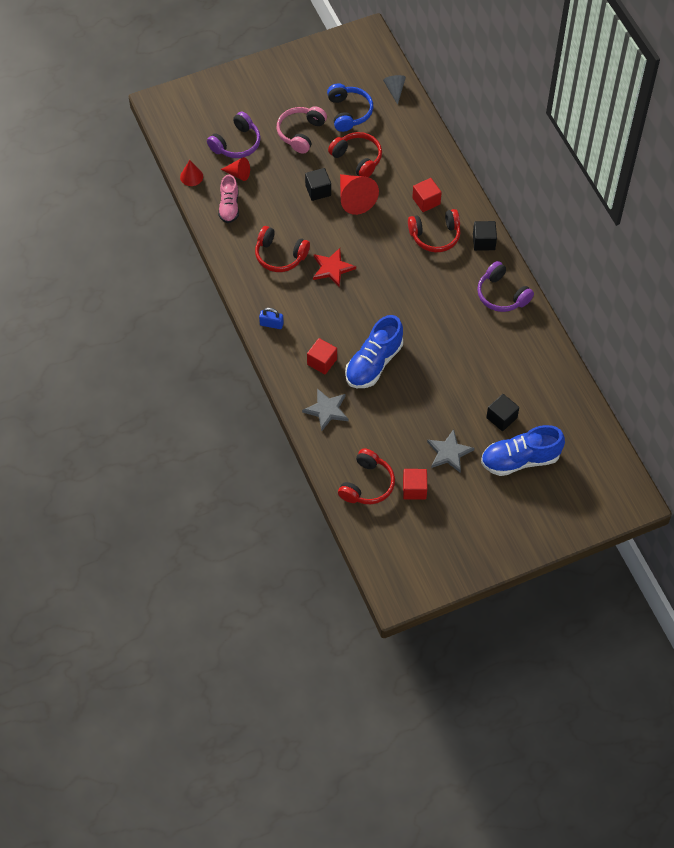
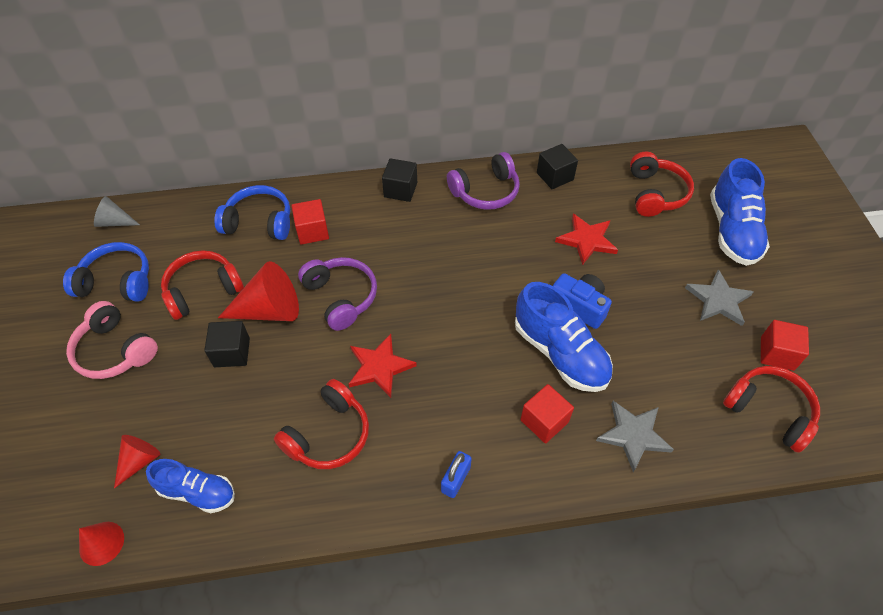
camera: 75 degrees left, 5 degrees down
(229, 206) = (197, 492): pink shoe -> blue shoe
(236, 143) = (77, 449): purple headphones -> purple headphones (341, 297)
(415, 369) = (579, 306): none -> blue camera
(423, 168) = (259, 222): none -> blue headphones
(435, 236) = (372, 235): red headphones -> red headphones (655, 193)
(476, 366) = (587, 240): none -> red star
(501, 418) = (669, 234): black cube -> black cube (555, 176)

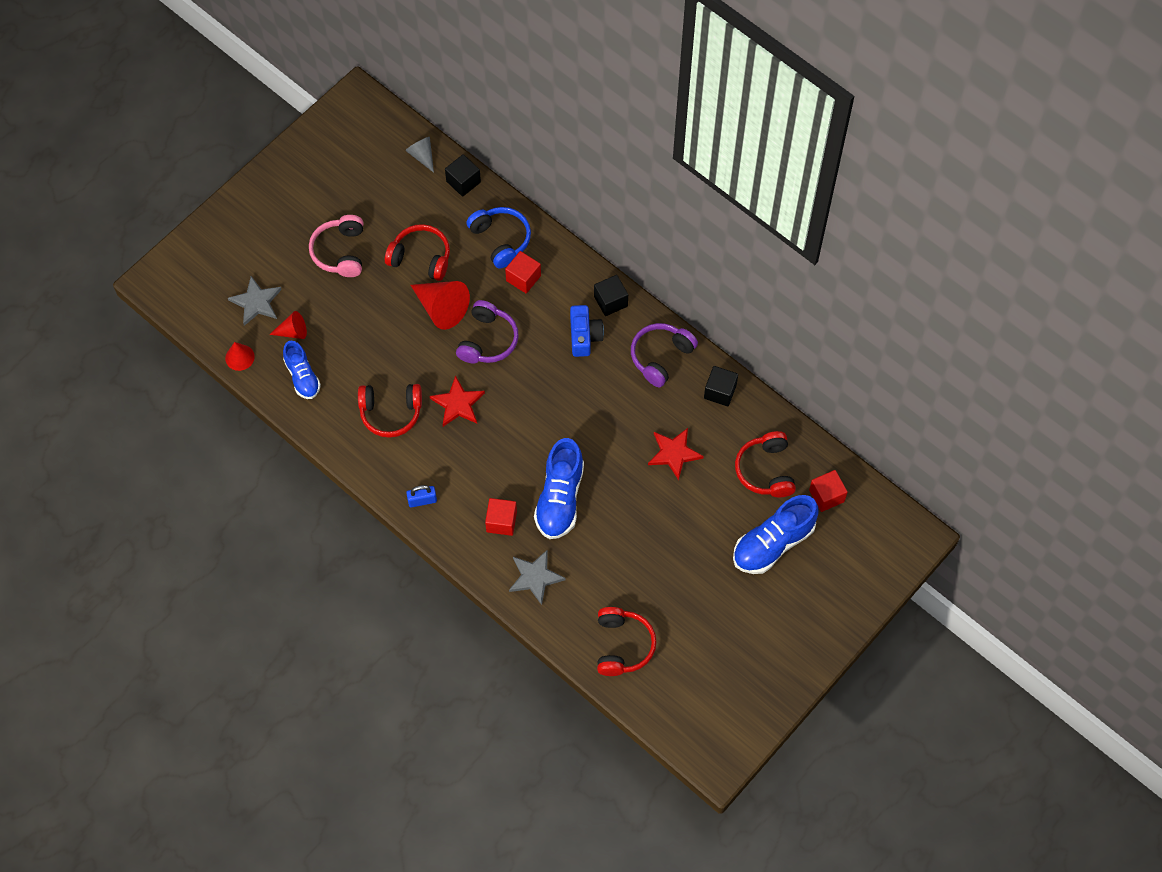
camera: 50 degrees right, 10 degrees up
(117, 282) = (383, 204): blue headphones -> none
(232, 352) = (395, 315): black cube -> black cube (463, 182)
(485, 191) = (661, 357): purple headphones -> purple headphones turned 105 degrees clockwise
(579, 306) = (609, 486): blue camera -> blue camera (584, 336)
(655, 193) = (765, 470): red headphones -> red headphones turned 120 degrees clockwise
(718, 300) = (693, 569): grey star -> grey star (256, 302)
(777, 353) = (676, 628): red cube -> red cube (826, 496)

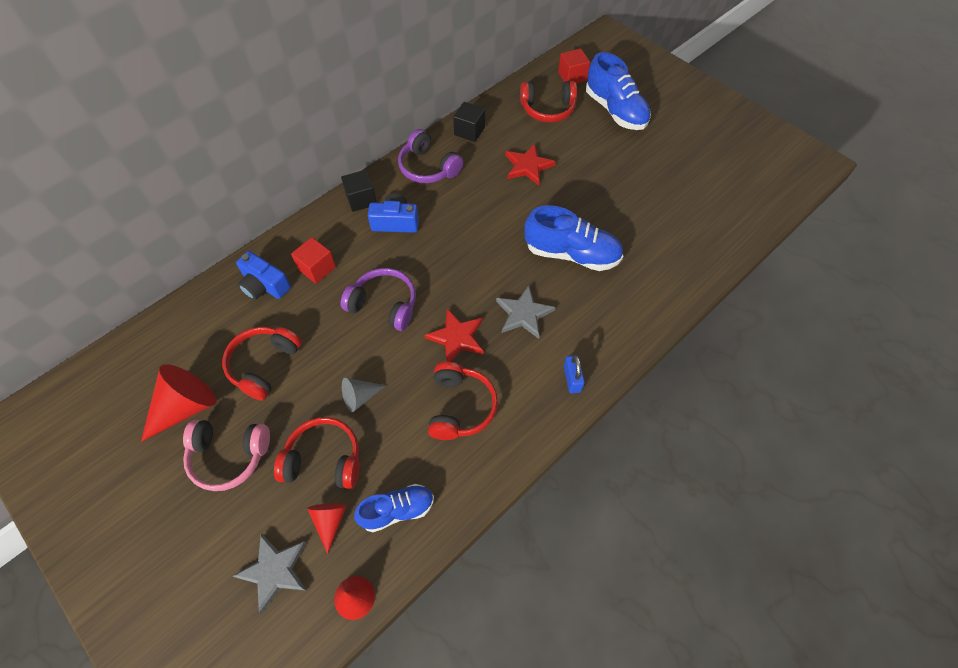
camera: 85 degrees left, 5 degrees down
(422, 156) = (127, 357): grey cone -> grey cone (360, 397)
(441, 308) = (335, 347): red cone -> red cone (186, 407)
(463, 182) = (179, 316): black cube -> none
(501, 240) = (264, 285): blue headphones -> blue camera
(501, 522) = (597, 305): red cube -> none
(535, 577) = (657, 280): grey star -> grey star (523, 314)
(622, 645) = (721, 217): red headphones -> red headphones (324, 459)

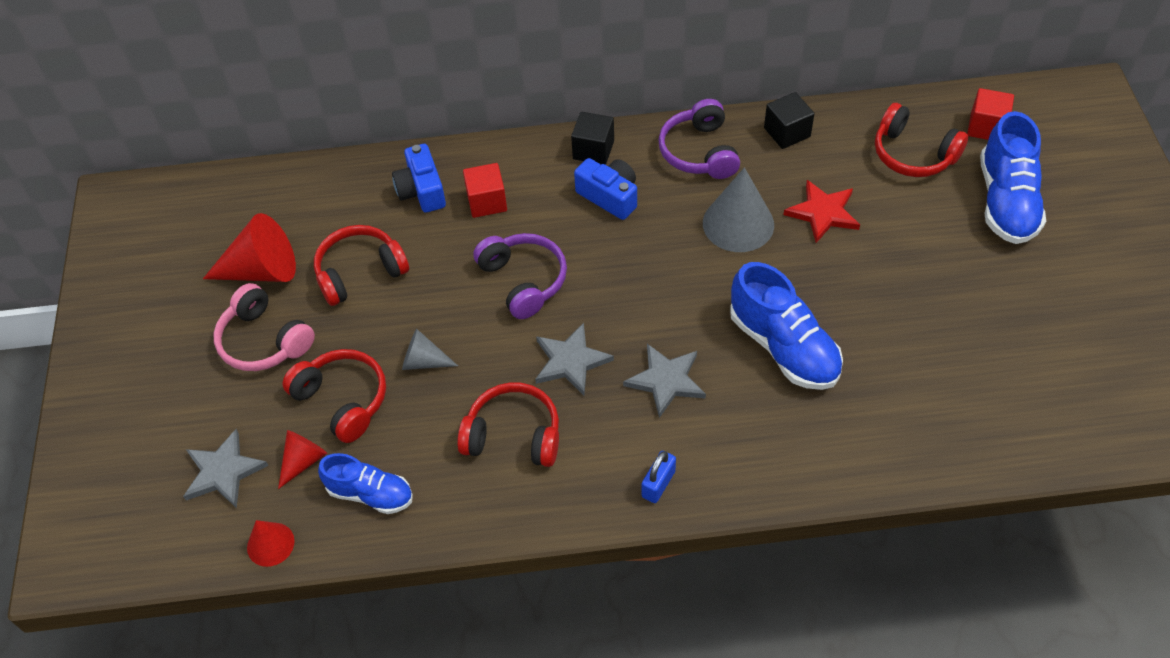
camera: 40 degrees right, 5 degrees down
(457, 337) = (571, 361): red star -> grey star
(460, 407) = (513, 435): red headphones -> red headphones turned 120 degrees counterclockwise
(486, 197) = (738, 223): none -> grey cone

